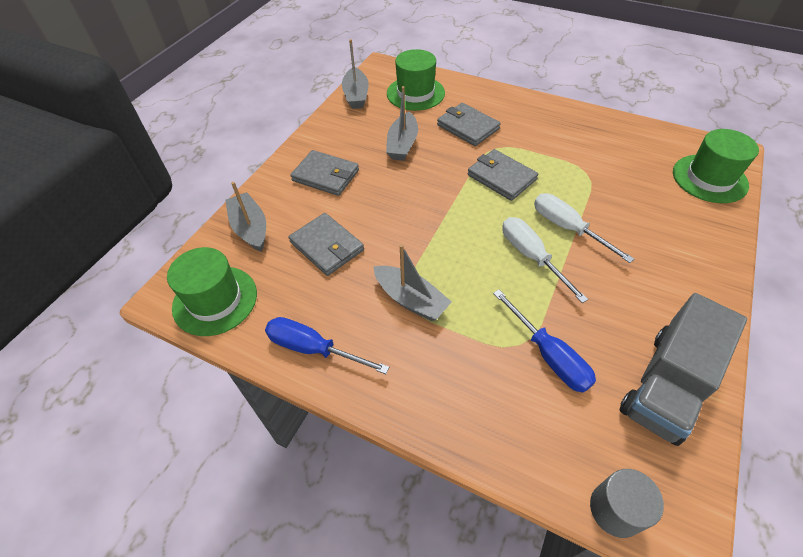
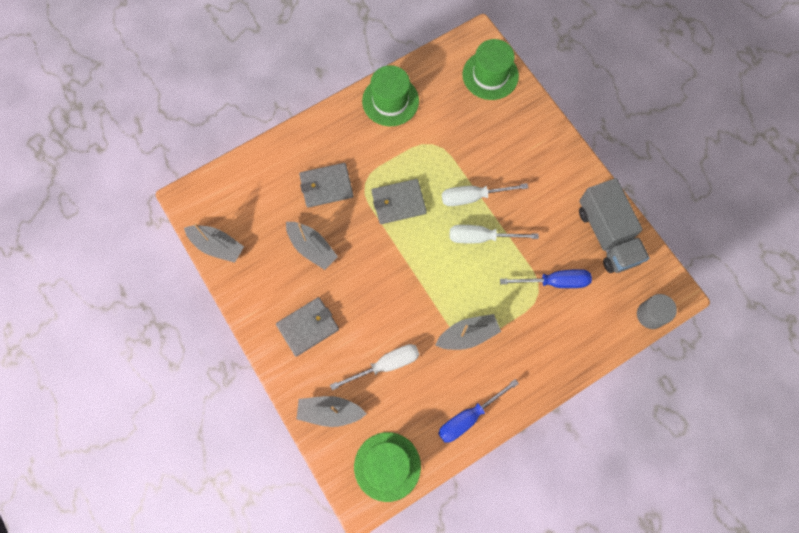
camera: 60 degrees left, 20 degrees up
(327, 246) = (386, 365): grey wallet -> white screwdriver
(415, 93) = (252, 196): green hat -> green hat (390, 101)

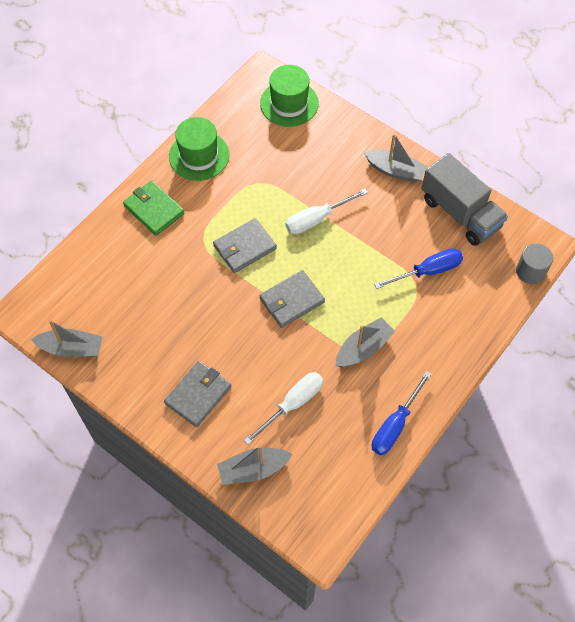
camera: 20 degrees left, 10 degrees down
(312, 248) = (173, 318): grey boat -> grey boat (395, 171)
(326, 186) = (164, 255): grey wallet -> grey wallet (291, 300)
(332, 140) = (154, 209): none -> green wallet
(387, 466) = (332, 501): green hat -> none
(481, 237) = (340, 253): white screwdriver -> none

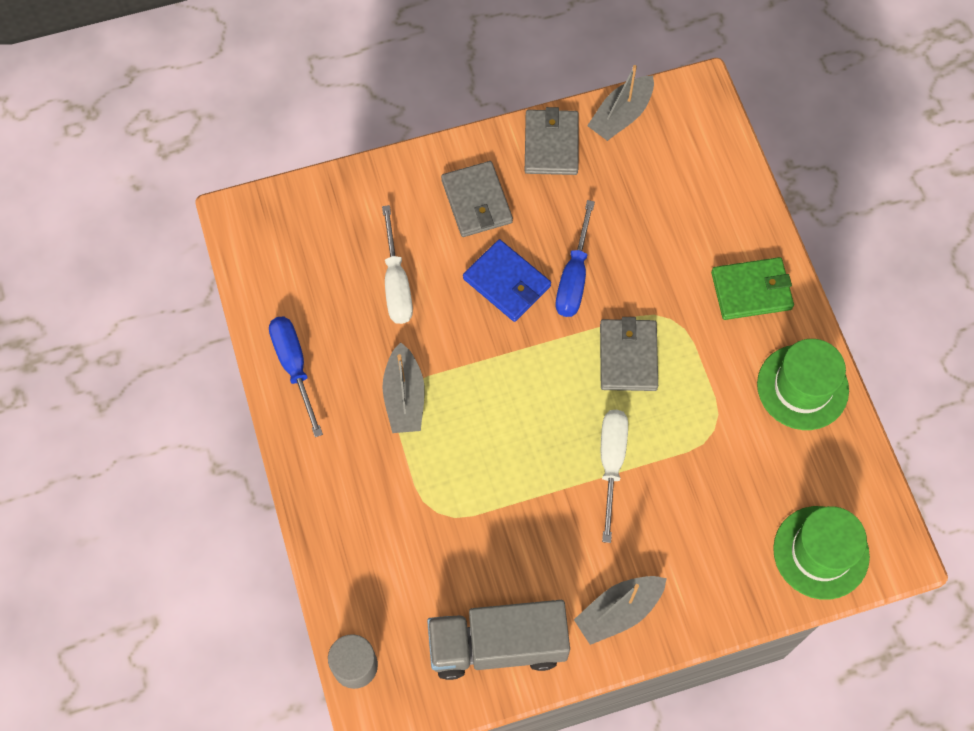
camera: 125 degrees right, 5 degrees up
(244, 340) = (507, 283): none -> blue wallet
(253, 469) = (357, 204): grey boat -> none
(291, 300) = (520, 362): grey wallet -> grey wallet (551, 144)
(428, 271) = (446, 541): blue screwdriver -> blue screwdriver (574, 277)

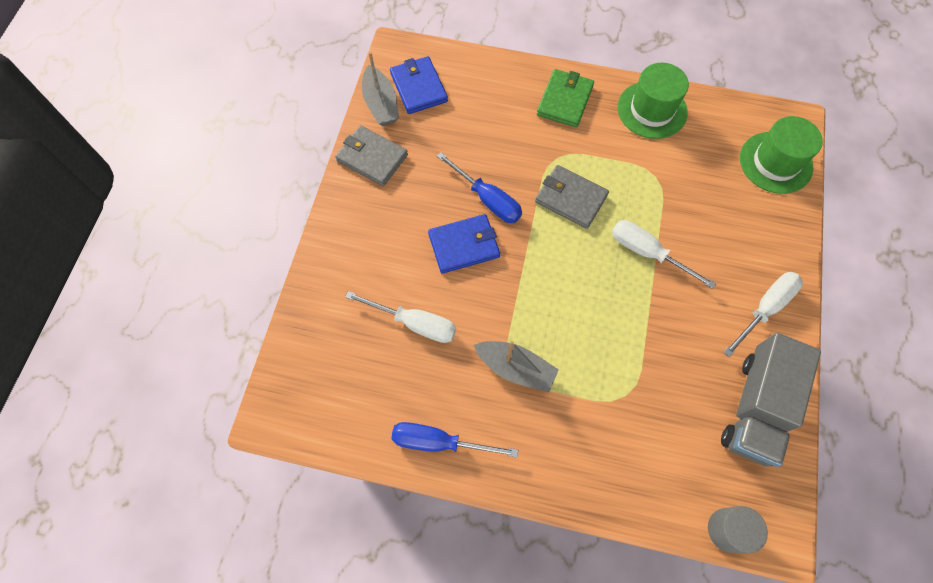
camera: 60 degrees left, 0 degrees up
(476, 201) = (383, 230): grey wallet -> none
(618, 611) = (765, 309): grey boat -> white screwdriver
(667, 139) = (419, 87): none -> blue wallet

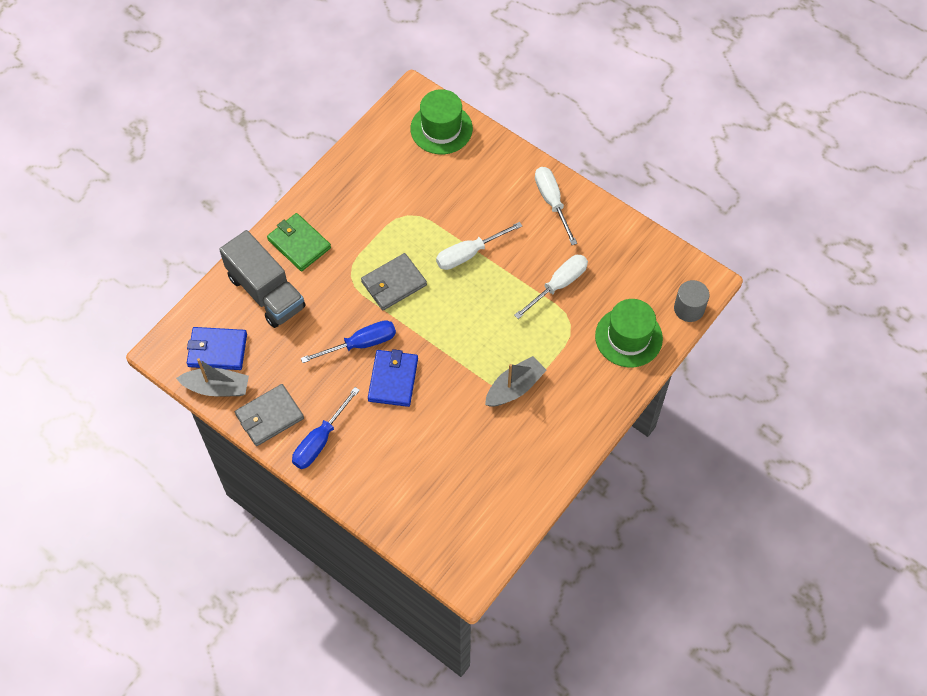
camera: 65 degrees left, 5 degrees down
(414, 323) = (442, 444): white screwdriver -> white screwdriver (558, 285)
(439, 442) = (545, 464): blue screwdriver -> blue screwdriver (320, 440)
(652, 110) = (346, 186): green hat -> green hat (628, 337)
(756, 408) = (618, 247): grey truck -> grey truck (266, 292)

